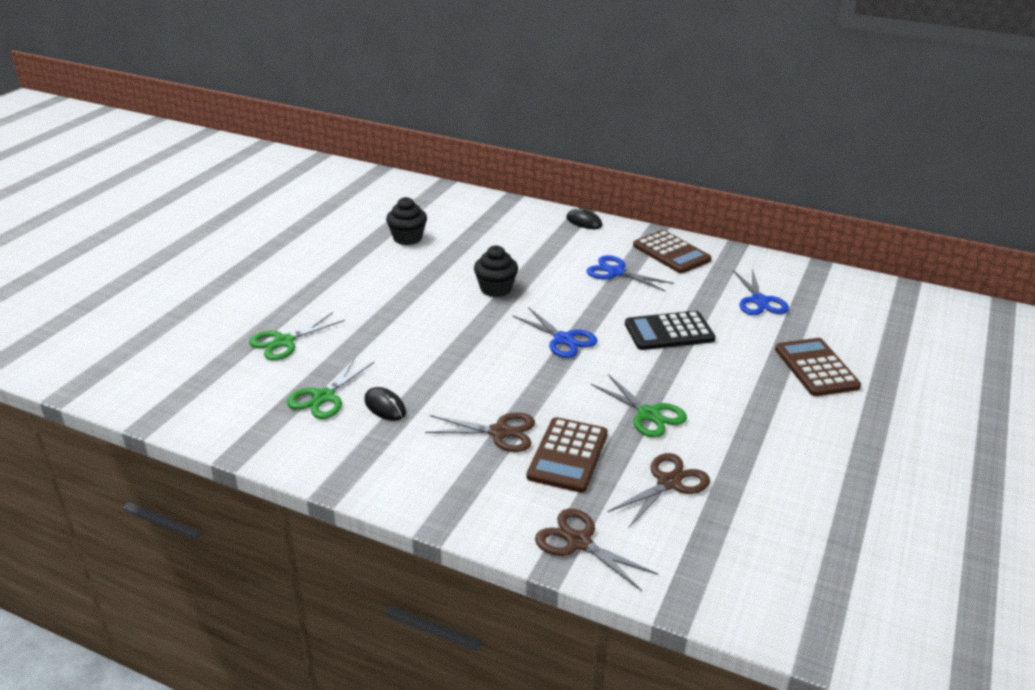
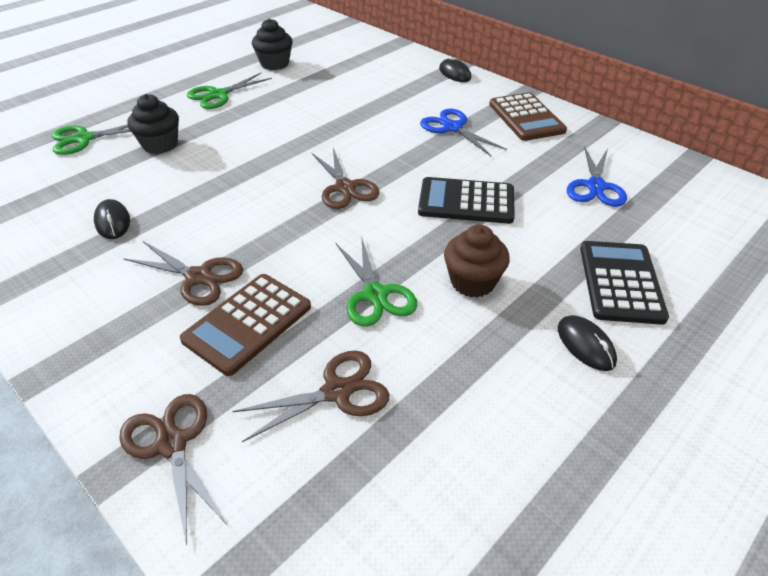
camera: 20 degrees right, 10 degrees up
(324, 397) = (68, 199): green scissors -> green scissors (218, 95)
(496, 289) = (317, 124): black cupcake -> black cupcake (160, 145)
(563, 339) = (345, 187): blue scissors -> brown scissors
(713, 390) = (472, 282): none -> brown cupcake
(816, 368) = (620, 282): brown calculator -> black calculator
(816, 414) = (585, 345): none -> black mouse

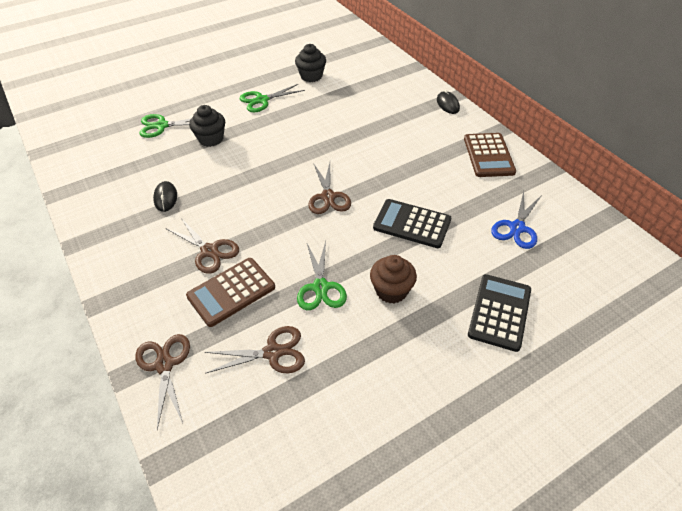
camera: 15 degrees right, 5 degrees up
(452, 128) = (426, 156): blue scissors -> none
(585, 345) = (452, 355): black mouse -> none

